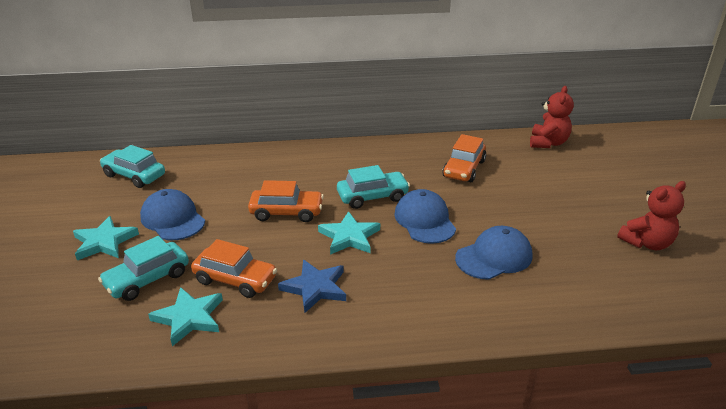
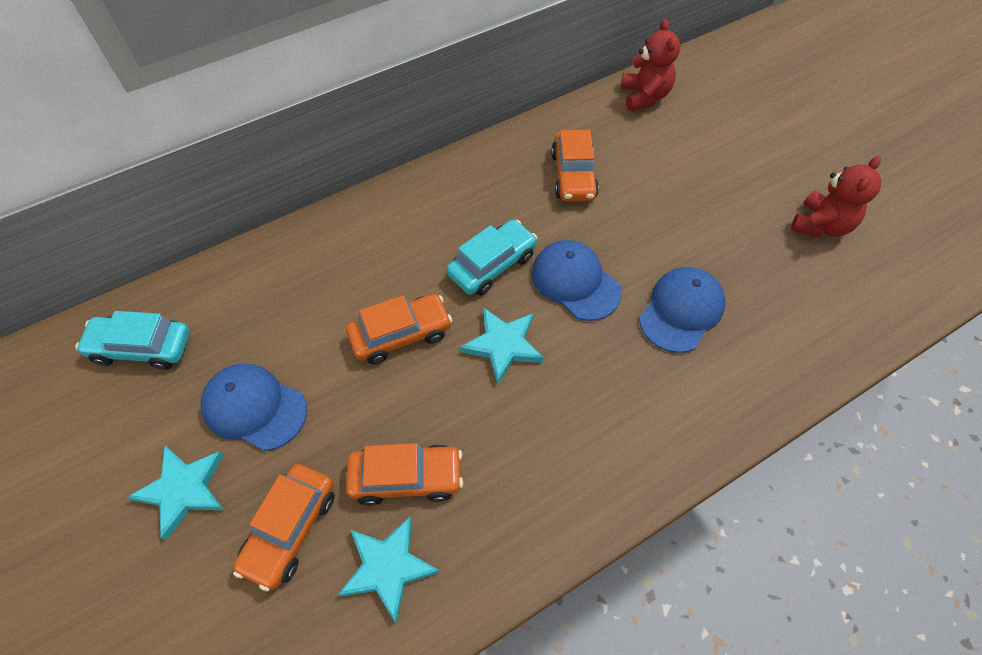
camera: 25 degrees left, 25 degrees up
(147, 279) = (290, 529): turquoise car -> orange car
(315, 288) = (511, 448): blue star -> none

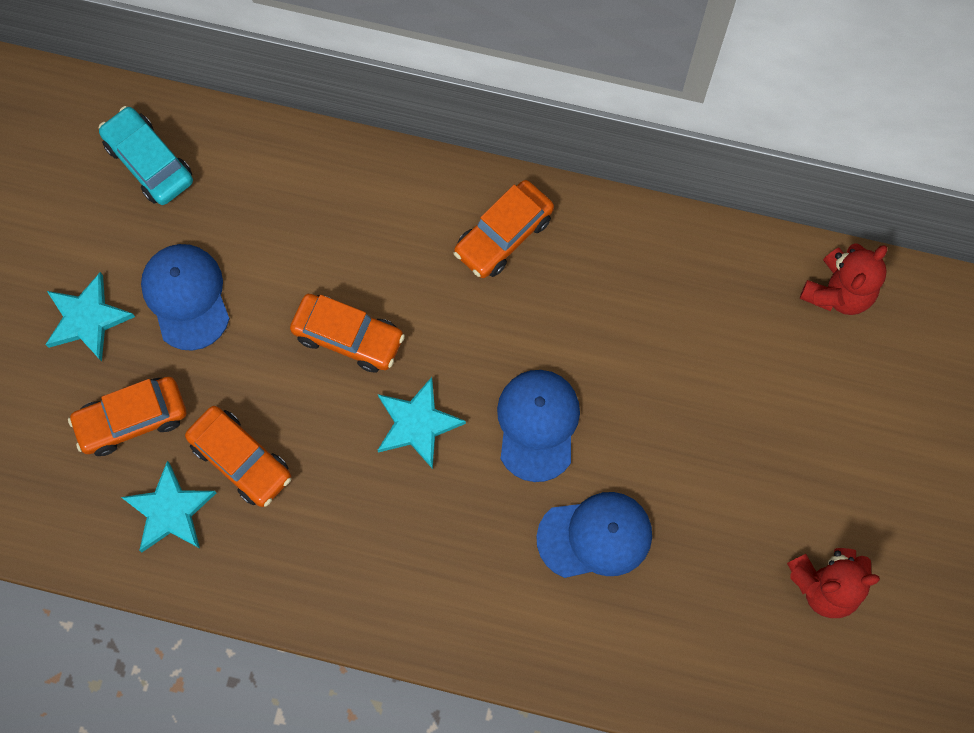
camera: 45 degrees right, 15 degrees up
(492, 265) = (486, 341): turquoise car -> none
(573, 176) = (658, 317): orange car -> orange car (503, 235)

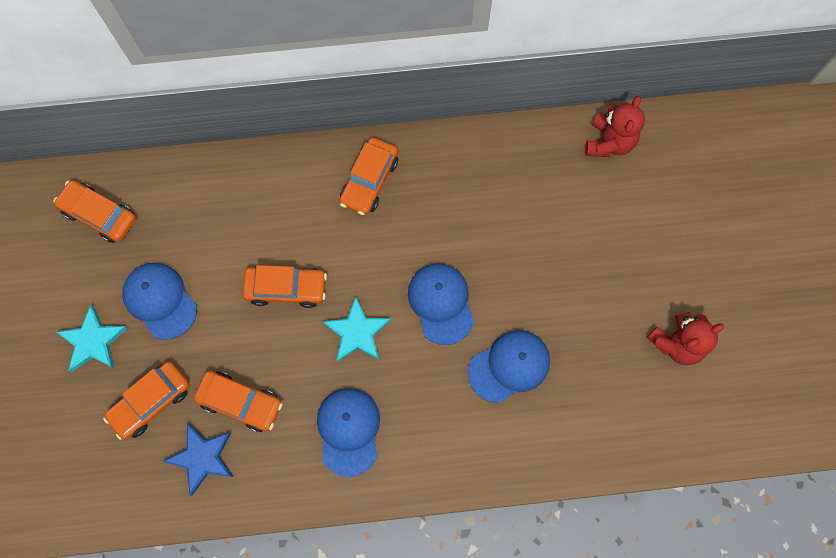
camera: 20 degrees left, 0 degrees up
(149, 162) = (99, 215): turquoise car -> orange car
(170, 511) = (202, 457): turquoise star -> blue star
(362, 543) = (348, 431): none -> blue cap

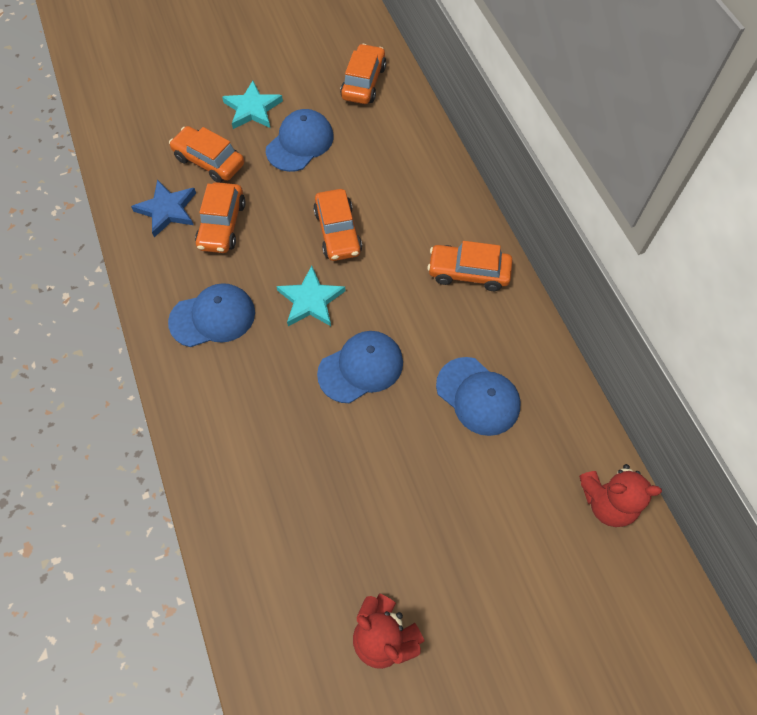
camera: 75 degrees right, 10 degrees down
(509, 366) = (310, 450): blue cap -> blue cap (478, 396)

